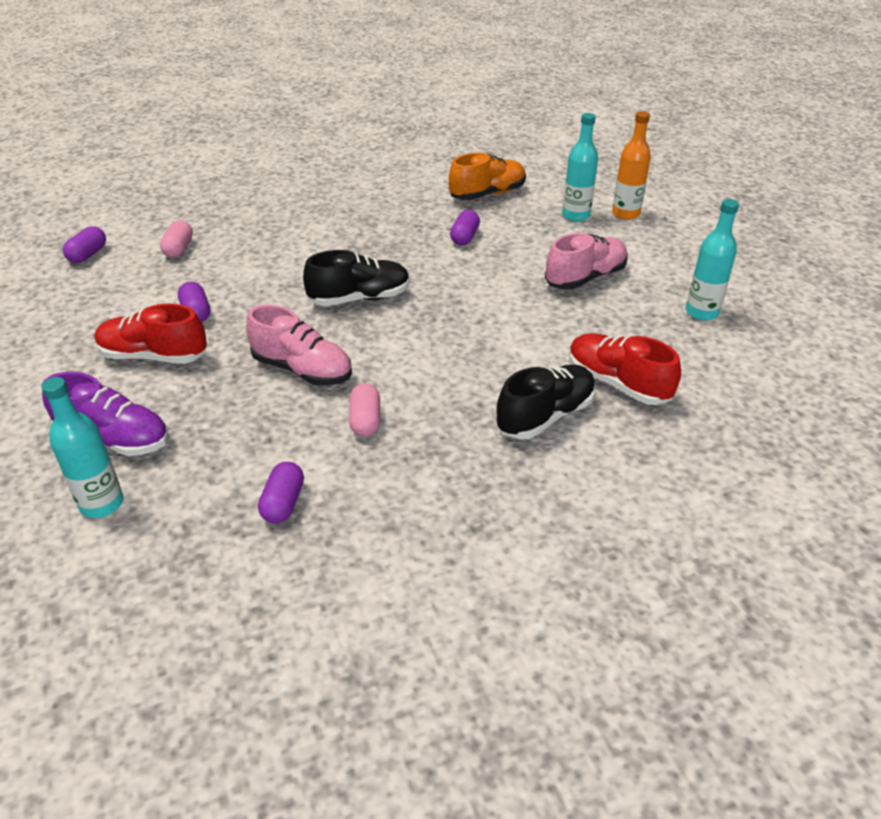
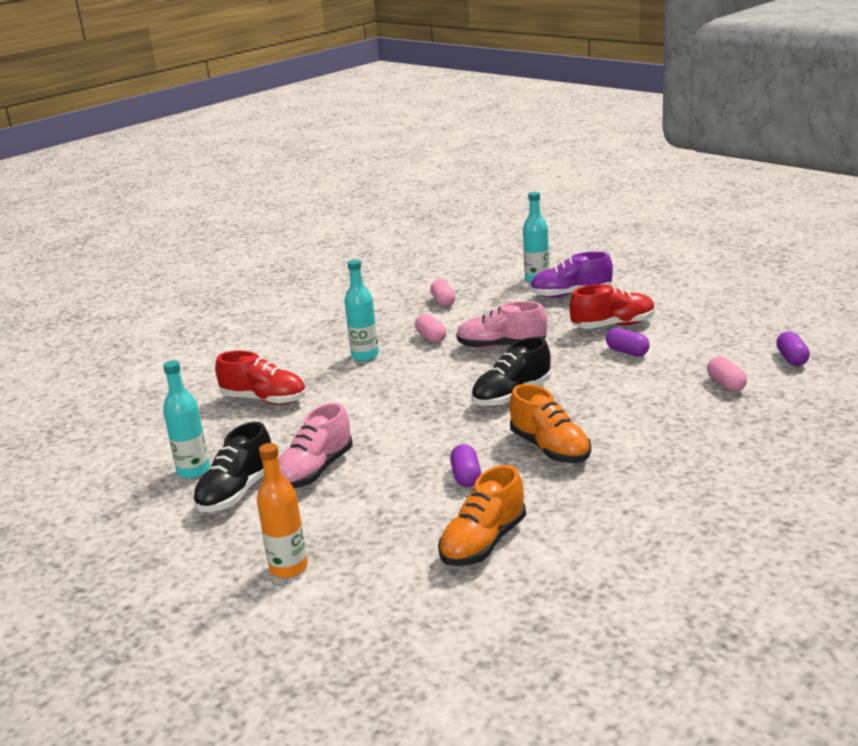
camera: 160 degrees right, 15 degrees down
(283, 503) = (443, 302): purple capsule -> pink capsule
(382, 239) = (550, 449): none -> orange shoe
(545, 416) = (312, 370): black shoe -> black shoe (237, 492)
(575, 216) = (352, 544): turquoise bottle -> turquoise bottle (365, 356)

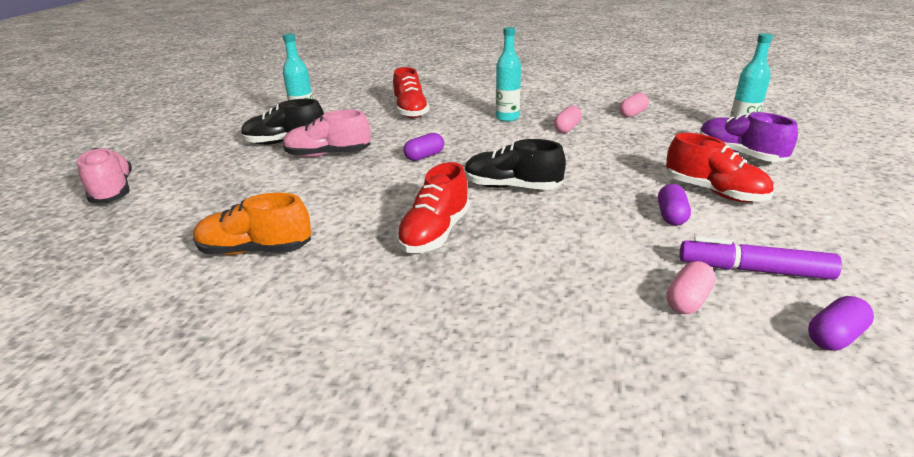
camera: 55 degrees right, 5 degrees up
(288, 568) = (195, 187): orange bottle -> none
(466, 477) = (358, 210): purple capsule -> purple capsule (424, 156)
(501, 346) = (592, 156): pink shoe -> pink shoe (113, 191)
(550, 449) = (435, 233): orange shoe -> red shoe
(715, 353) = (753, 270): none -> purple marker

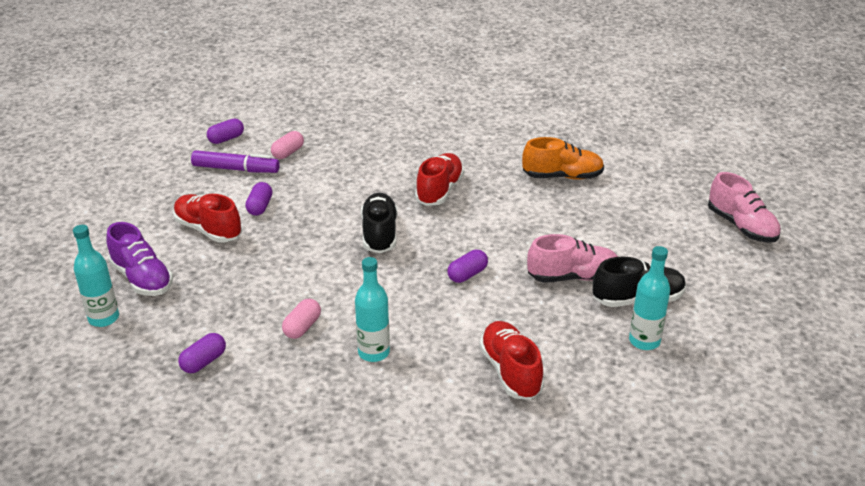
camera: 175 degrees right, 5 degrees up
(511, 187) = (379, 234): black shoe -> black shoe turned 105 degrees counterclockwise
(632, 114) = (204, 362): pink capsule -> purple capsule

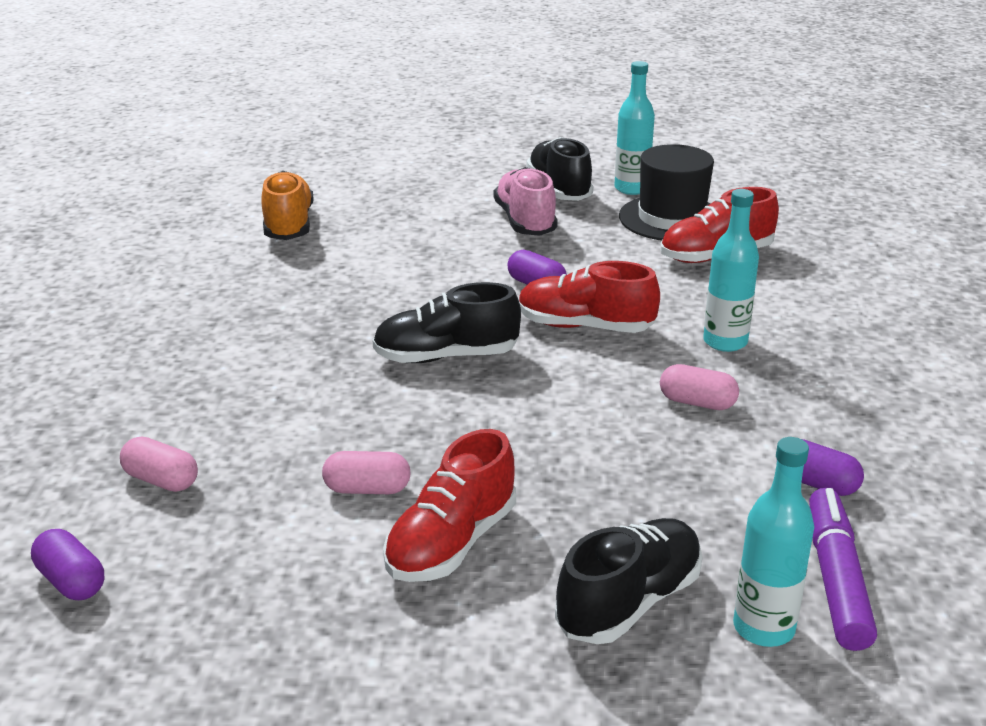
camera: 95 degrees left, 5 degrees down
(142, 279) = (629, 602): purple shoe -> black shoe
(236, 169) = (217, 543): purple marker -> purple marker (836, 579)
(260, 207) = (367, 489): purple capsule -> pink capsule
(439, 190) = (320, 313): red shoe -> red shoe (585, 326)
(582, 357) = (672, 218): none -> black hat
(741, 226) = (408, 135): pink shoe -> none

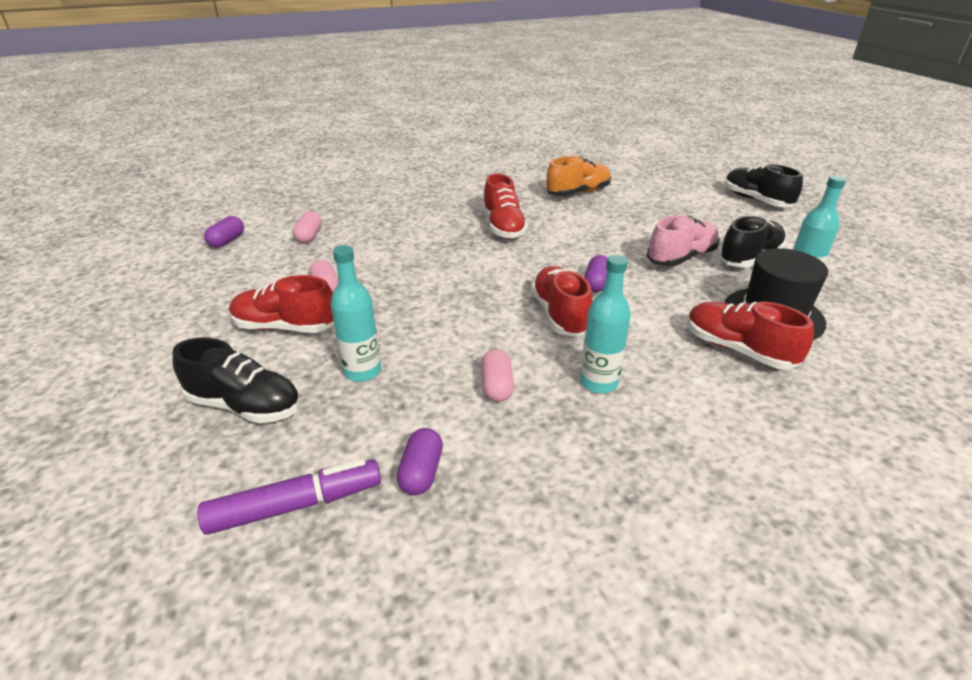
camera: 65 degrees right, 5 degrees up
(328, 304) = (503, 227): none -> red shoe
(446, 356) = (477, 276): black shoe -> black shoe (756, 200)
(763, 628) = (229, 474): turquoise bottle -> turquoise bottle (362, 371)

